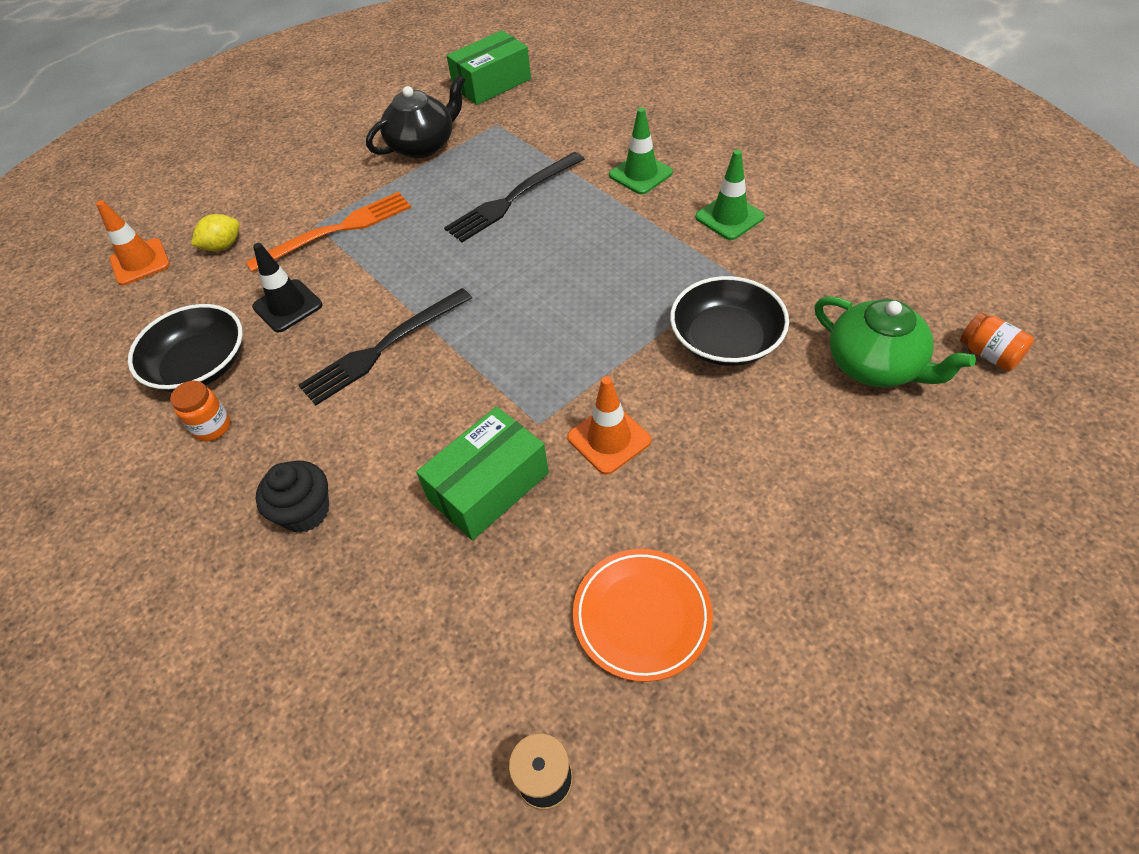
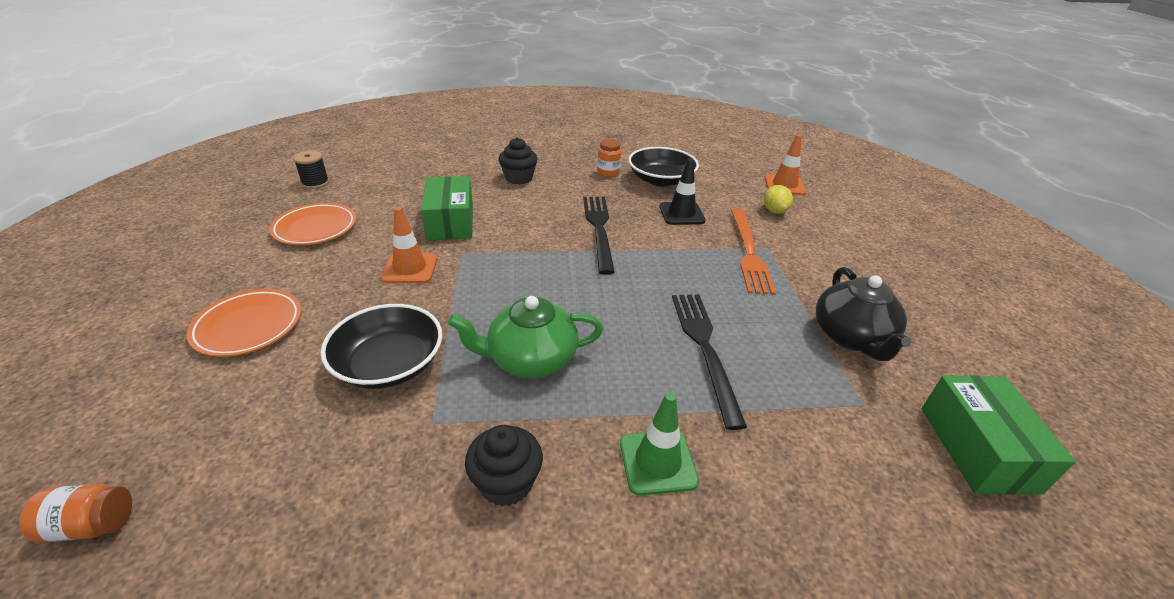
camera: 120 degrees right, 15 degrees down
(729, 217) = (506, 483): green traffic cone -> black cupcake
(815, 474) = (248, 326): none -> orange plate
(875, 365) = (231, 429): green teapot -> green teapot (530, 359)

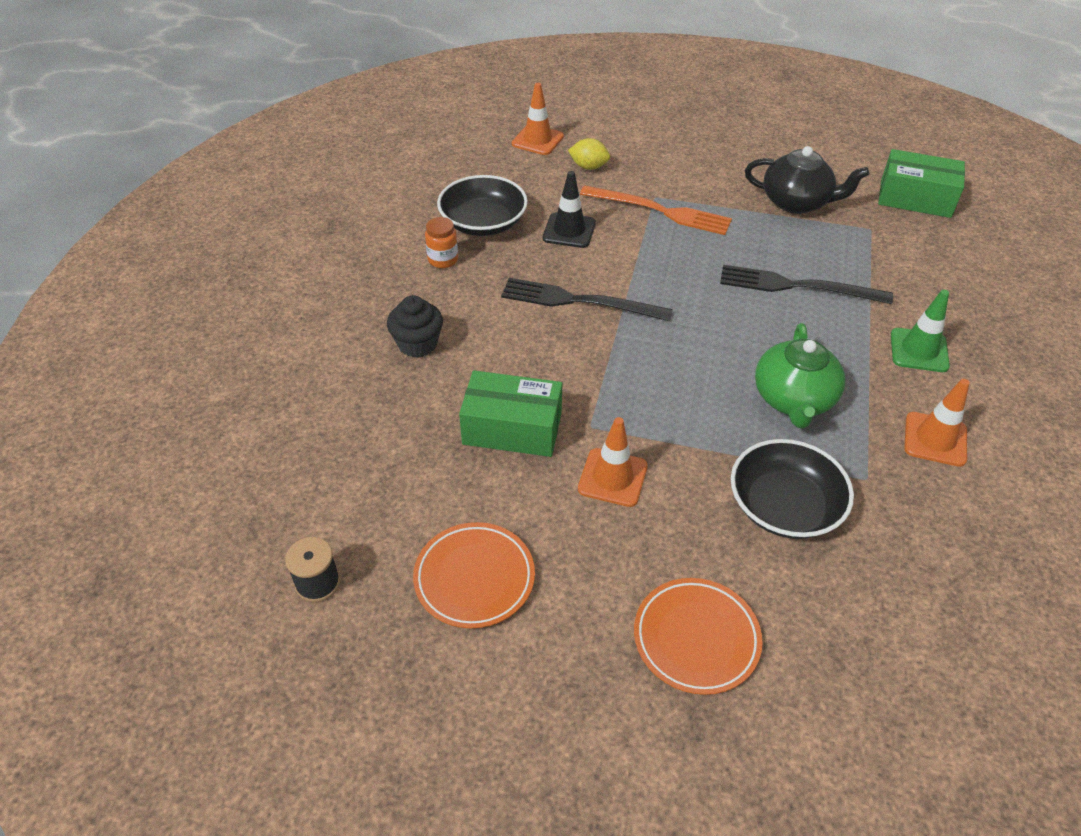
camera: 70 degrees left, 10 degrees up
(91, 525) = (972, 732): orange jar -> none
(506, 483) = (935, 439): black cupcake -> orange traffic cone

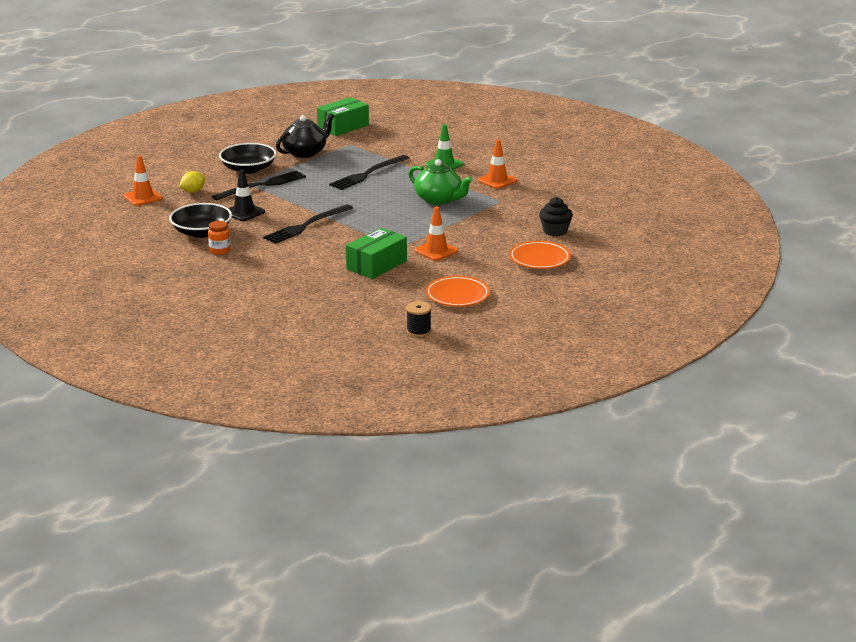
camera: 60 degrees left, 20 degrees down
(417, 344) = (283, 273): black cupcake -> black cupcake (555, 231)
(660, 211) = (262, 185): orange fork -> black fork
(784, 506) = (495, 221): black bowl -> black bowl (248, 169)

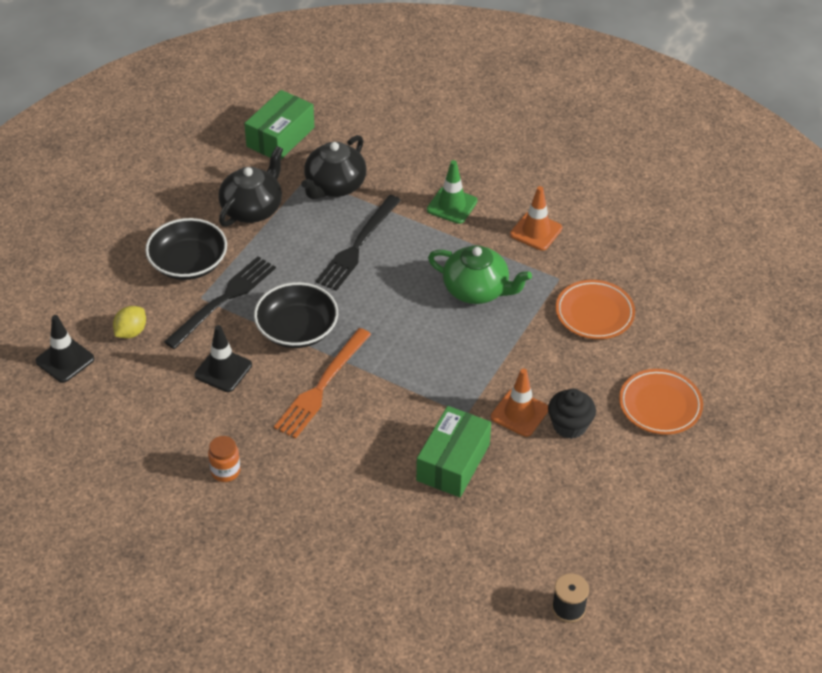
camera: 15 degrees left, 20 degrees up
(143, 197) = (65, 360): orange traffic cone -> black traffic cone
(201, 232) = (182, 430): black bowl -> black bowl (297, 329)
(306, 225) = (322, 386): black fork -> orange fork
(367, 149) = (334, 186): none -> black teapot
(457, 295) = (587, 512): orange plate -> orange plate (594, 313)
(555, 231) = (655, 336): black cupcake -> black cupcake (569, 425)

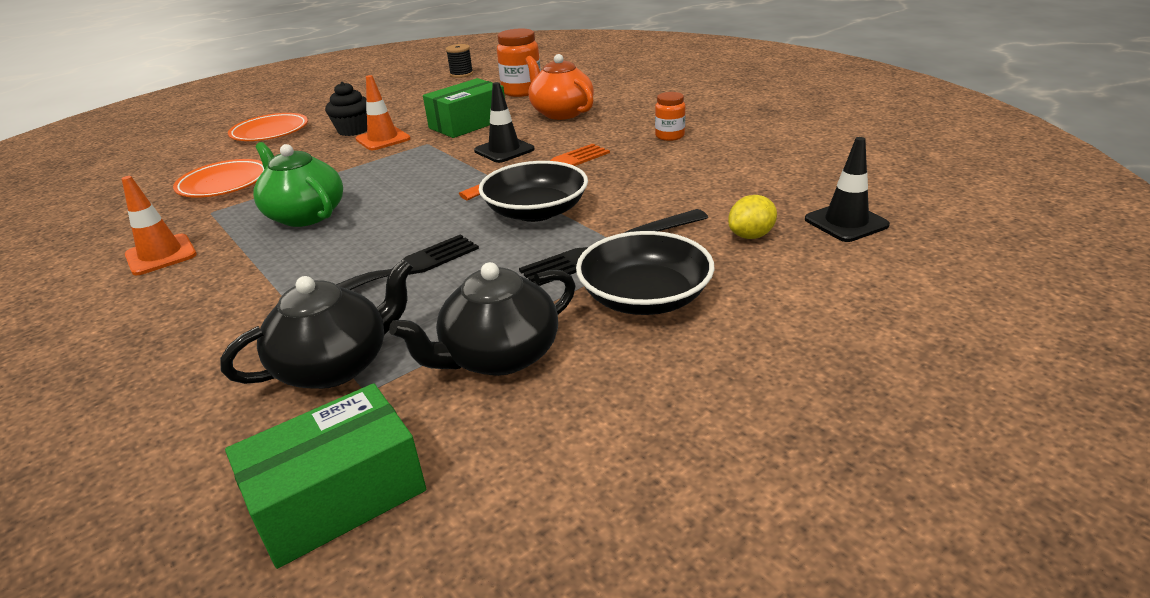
camera: 155 degrees left, 15 degrees down
(223, 370) = (642, 192): black traffic cone -> black traffic cone (504, 150)
(363, 507) = (561, 113): none -> orange teapot
(444, 560) = (522, 91): none -> orange jar
(452, 205) = (209, 302): green traffic cone -> none

